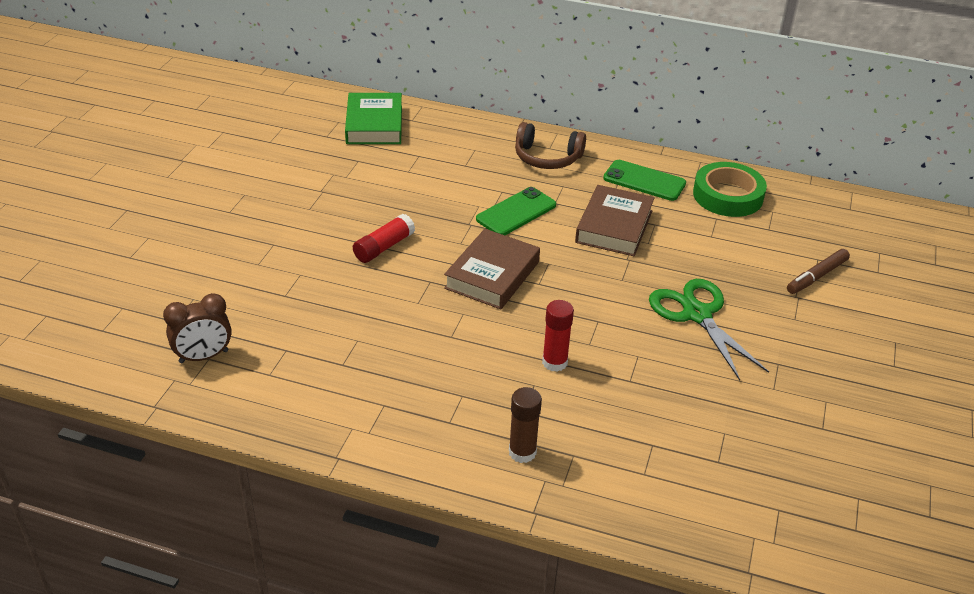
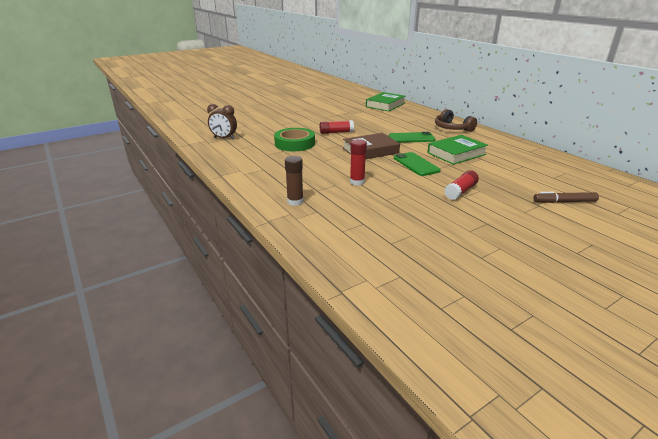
camera: 40 degrees right, 10 degrees down
(614, 226) = (456, 153): brown book -> green book
(644, 181) = (496, 145): green phone -> green phone (416, 164)
(697, 314) = (460, 191): green scissors -> red glue stick
(728, 195) = (542, 161): green tape -> green tape (294, 143)

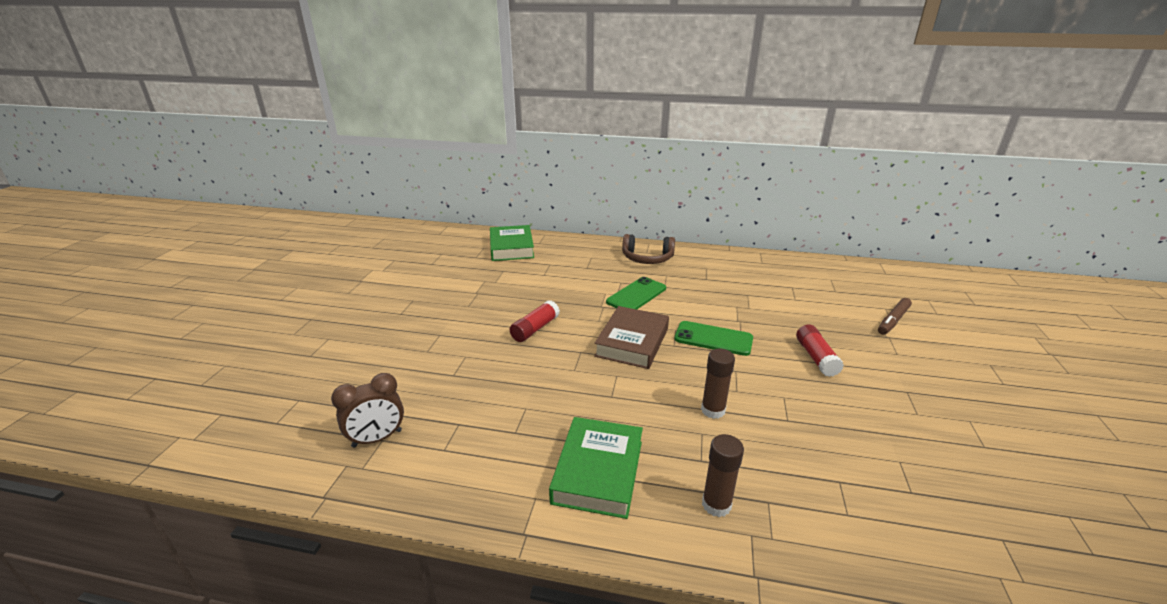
camera: 45 degrees left, 0 degrees up
(294, 143) = (517, 383): green tape -> none
(357, 182) = (713, 410): red glue stick -> brown glue stick
(456, 153) = (717, 299): green book -> green book (598, 471)

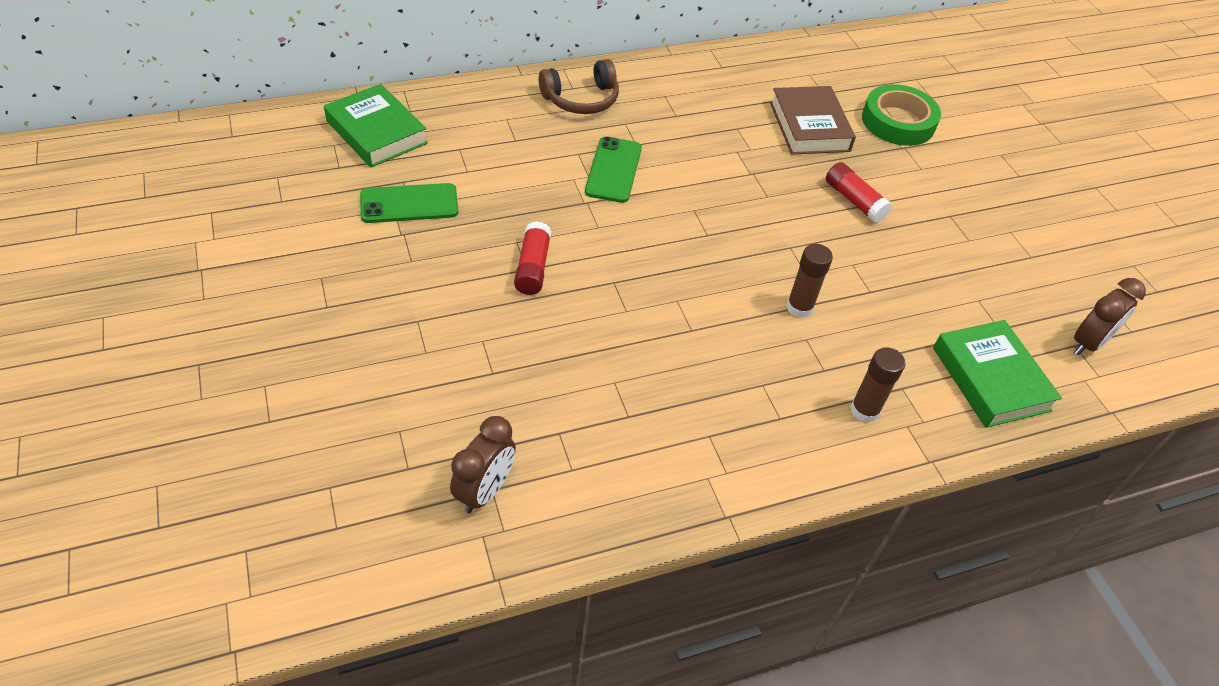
camera: 35 degrees left, 20 degrees up
(598, 471) = (743, 423): green book -> green book (990, 379)
(632, 342) = (660, 246): brown book -> brown book (809, 126)
(713, 339) = (742, 210): green phone -> green phone (409, 204)
(893, 320) = (898, 122): brown marker -> green tape
(1022, 544) = (1088, 343): none -> brown clock

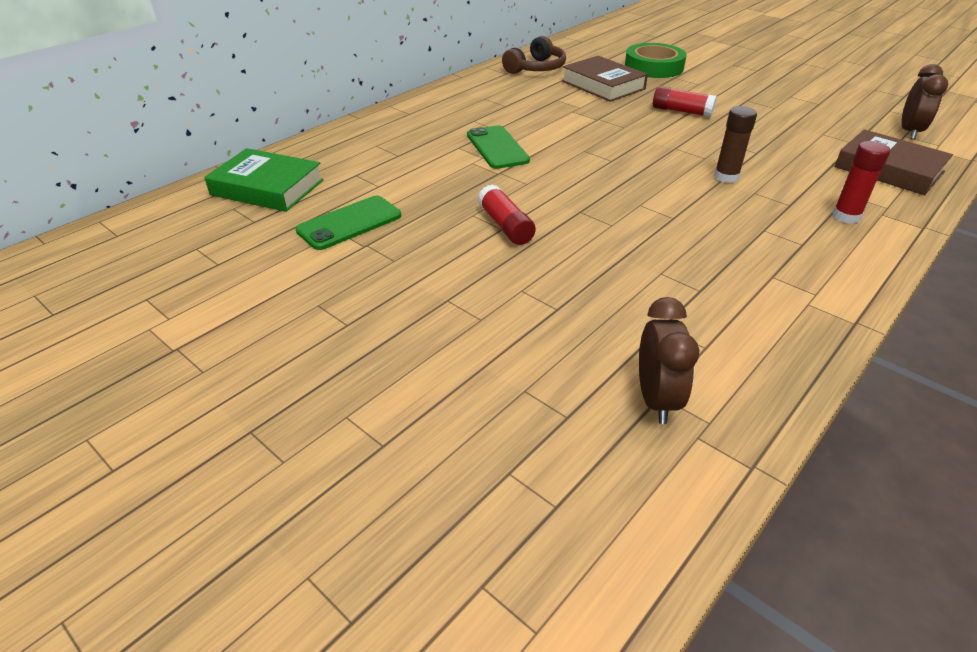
camera: 25 degrees left, 10 degrees down
(581, 99) = (424, 117): brown headphones -> brown headphones (536, 68)
(864, 410) = (846, 216): brown glue stick -> red glue stick
(990, 379) = (888, 169): green book -> brown book

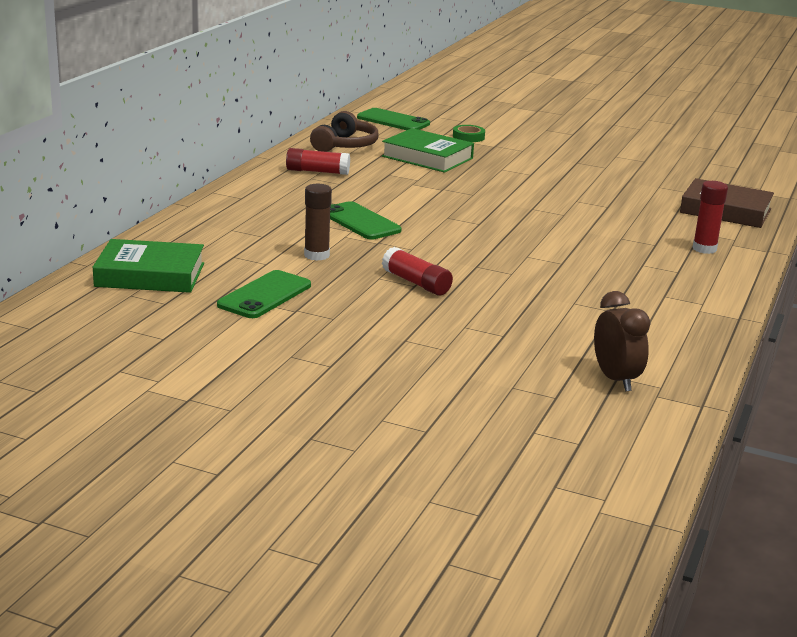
camera: 20 degrees left, 15 degrees down
(594, 47) = (393, 121): none -> green phone
(603, 85) = (427, 157): brown book -> green book
(653, 67) = (468, 137): green tape -> green tape, size x0.50
(681, 111) = (520, 176): red glue stick -> red glue stick (317, 171)
(726, 177) = (591, 228): brown glue stick -> brown glue stick (316, 255)
(909, 132) = (732, 179): brown clock -> none

